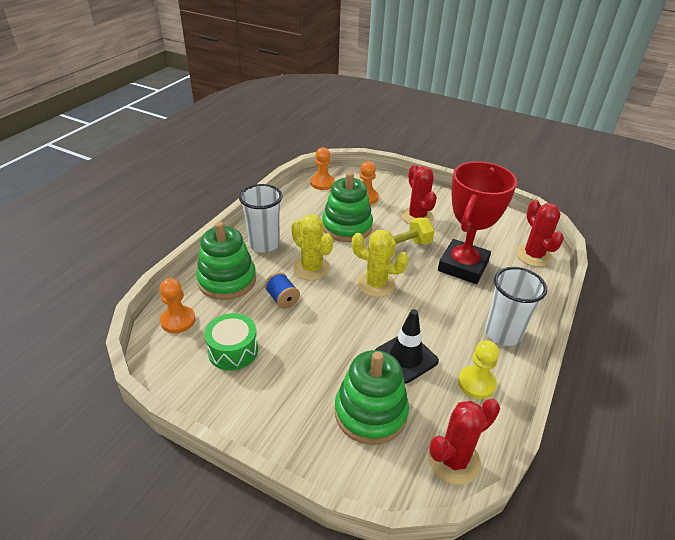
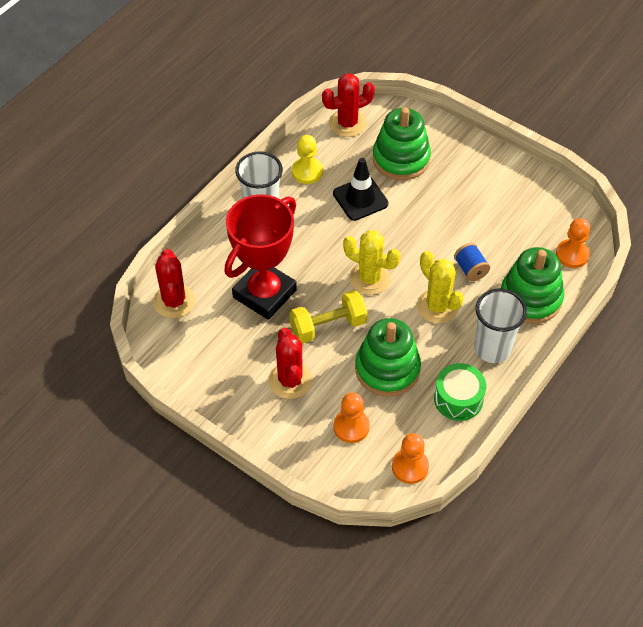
camera: 170 degrees left, 15 degrees up
(233, 351) = (515, 219): green drum -> green drum (458, 399)

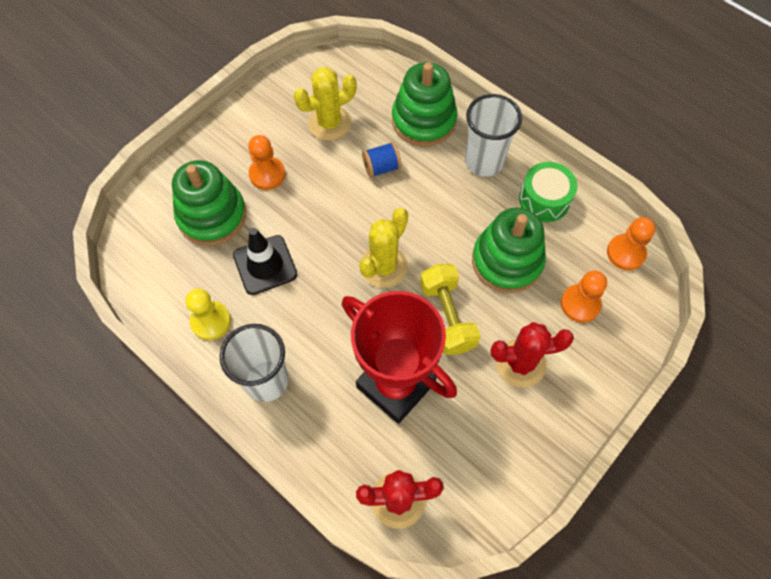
camera: 85 degrees left, 10 degrees up
(347, 123) = (141, 268): red cactus -> none
(437, 306) = (428, 204): yellow cactus -> yellow cactus (329, 123)
(572, 254) = (372, 78): orange pawn -> orange pawn (267, 174)

